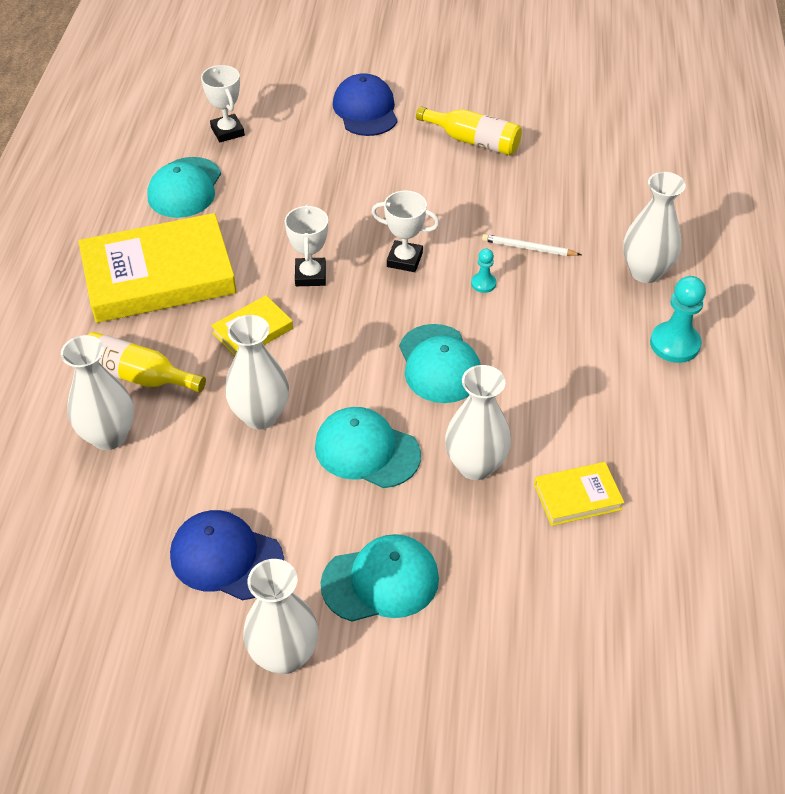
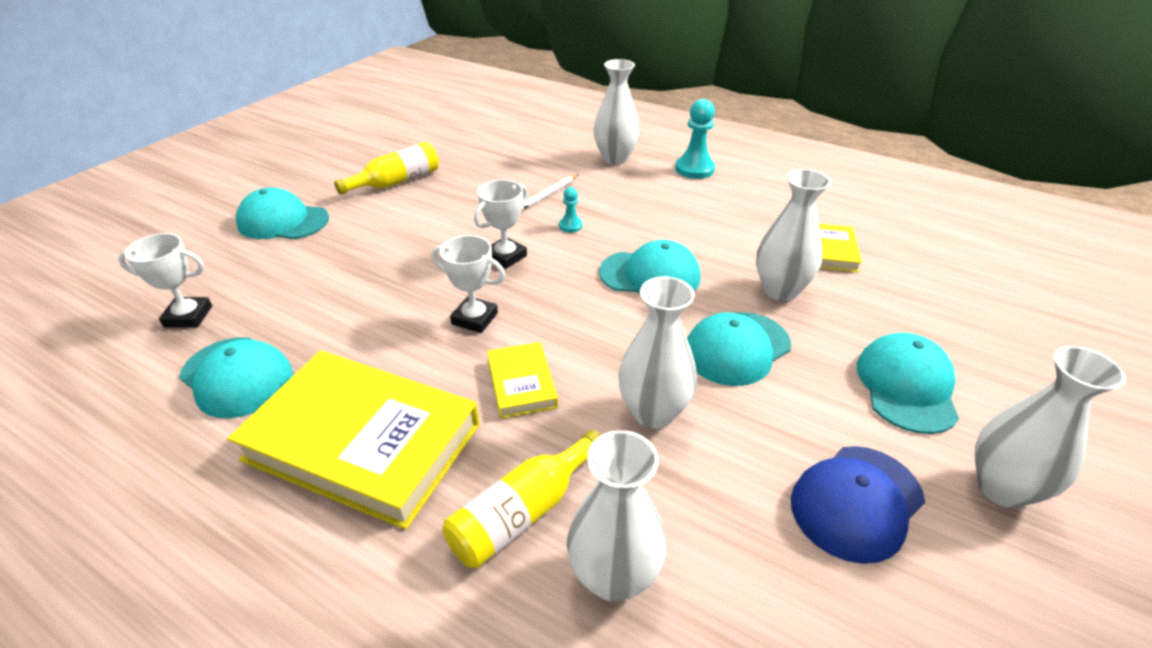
camera: 65 degrees left, 10 degrees down
(159, 275) = (363, 442): yellow book -> yellow book turned 75 degrees counterclockwise
(365, 110) = (283, 221): blue cap -> turquoise cap

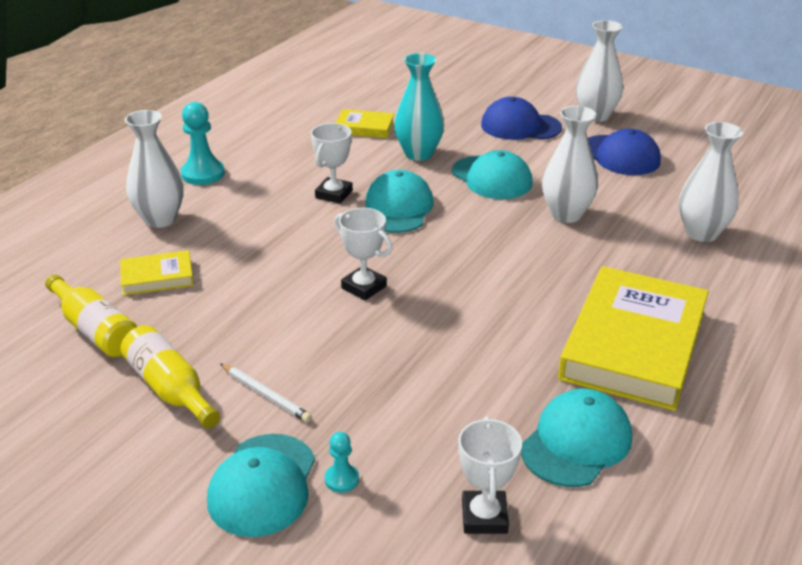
camera: 90 degrees left, 5 degrees down
(474, 319) = (468, 300): white trophy -> white trophy (334, 194)
(521, 383) = (549, 270): yellow book -> yellow book (157, 277)
(523, 512) = (670, 266): yellow bottle -> yellow bottle (95, 330)
(548, 194) = (237, 264): white pencil -> white pencil (265, 395)
(570, 226) = (308, 249): turquoise pawn -> turquoise pawn (342, 479)
(780, 290) = (418, 154): white vase -> turquoise vase
(906, 386) = (520, 126): turquoise cap -> blue cap

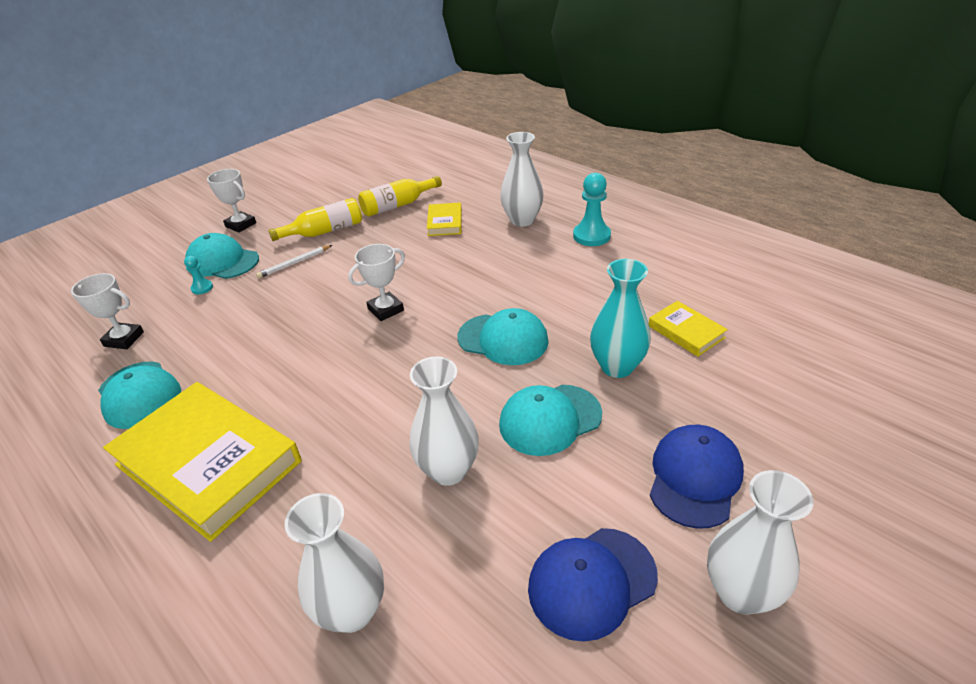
camera: 105 degrees right, 5 degrees up
(334, 194) = (540, 302): white trophy -> white trophy (241, 225)
(364, 127) = (686, 332): yellow book -> yellow book turned 60 degrees counterclockwise

